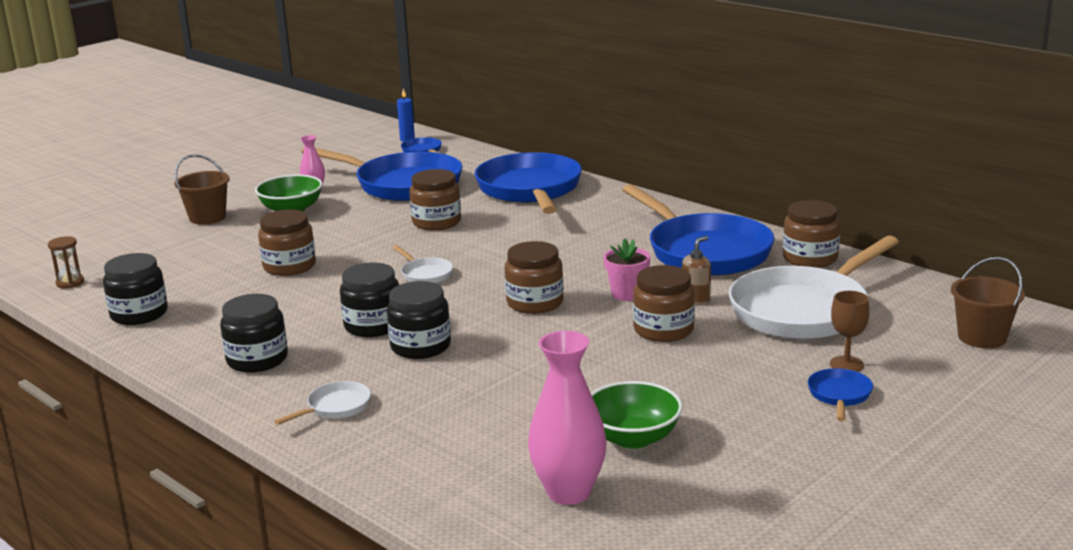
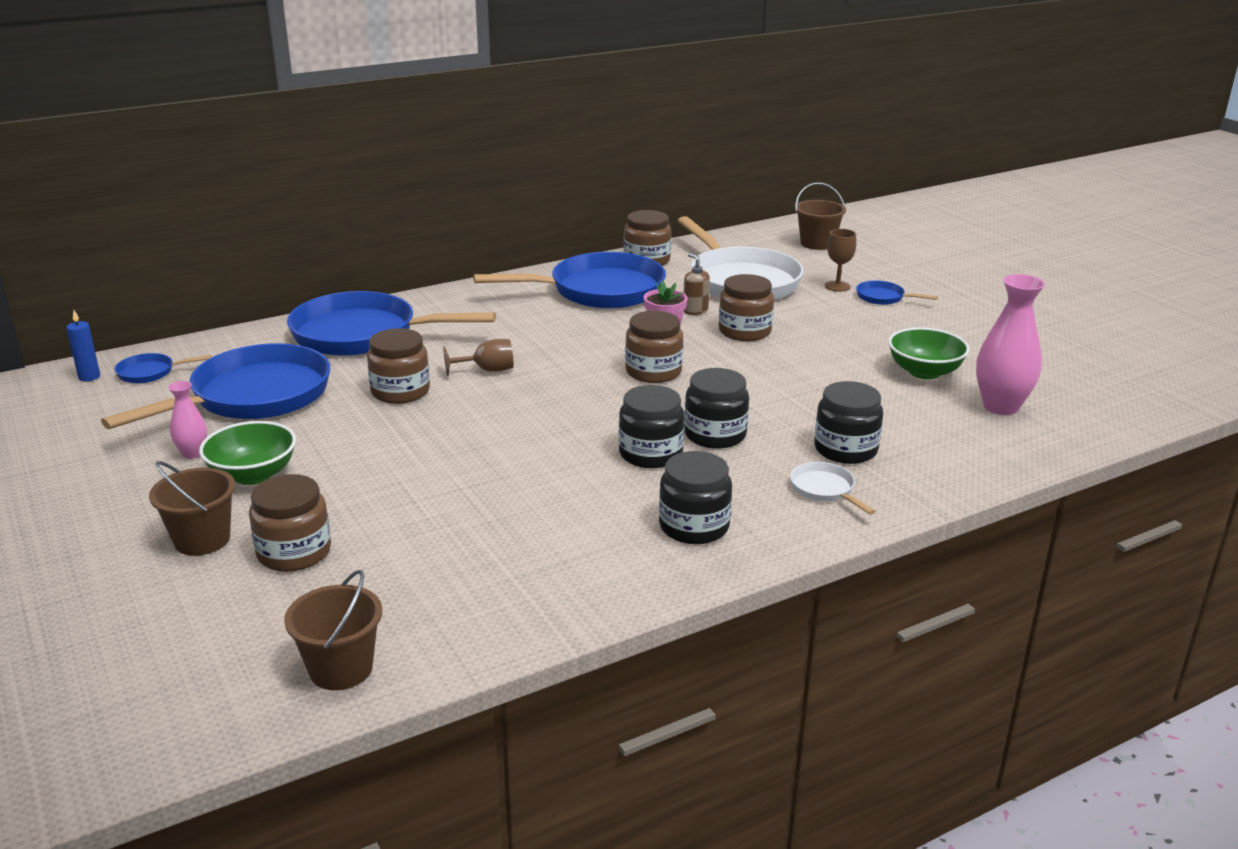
camera: 75 degrees left, 5 degrees up
(70, 283) = (341, 669): brown hourglass -> brown bucket
(139, 314) = (506, 606): black jar -> black jar (845, 449)
(289, 266) = (445, 489): brown jar -> brown jar (294, 552)
(425, 274) = (541, 414): white pan -> none
(493, 241) = (487, 370): none -> brown goblet

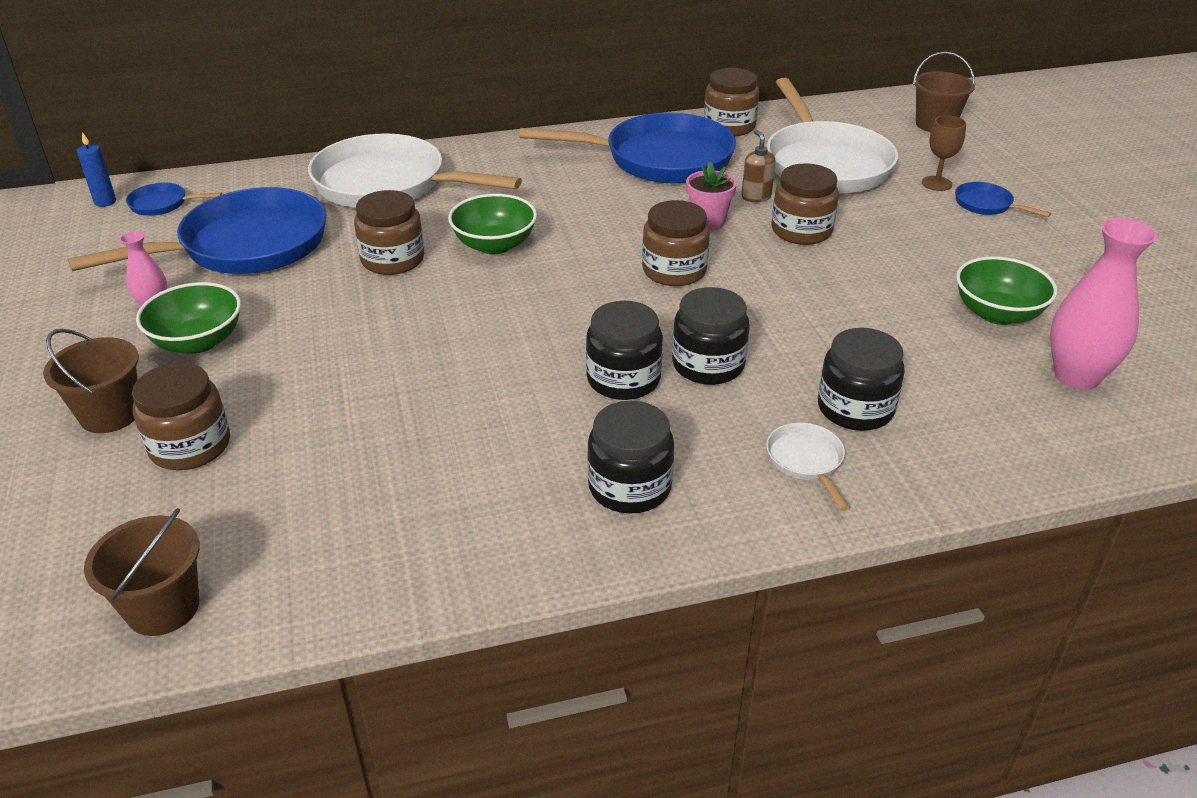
camera: 15 degrees right, 10 degrees up
(363, 334) = (388, 184): blue pan -> white pan
(487, 370) = (494, 245): brown goblet -> green bowl

